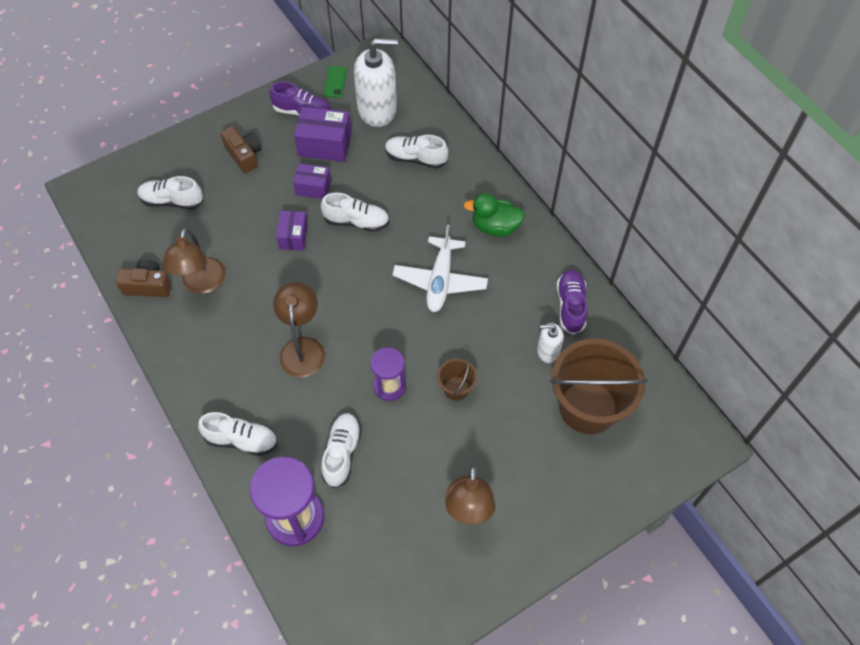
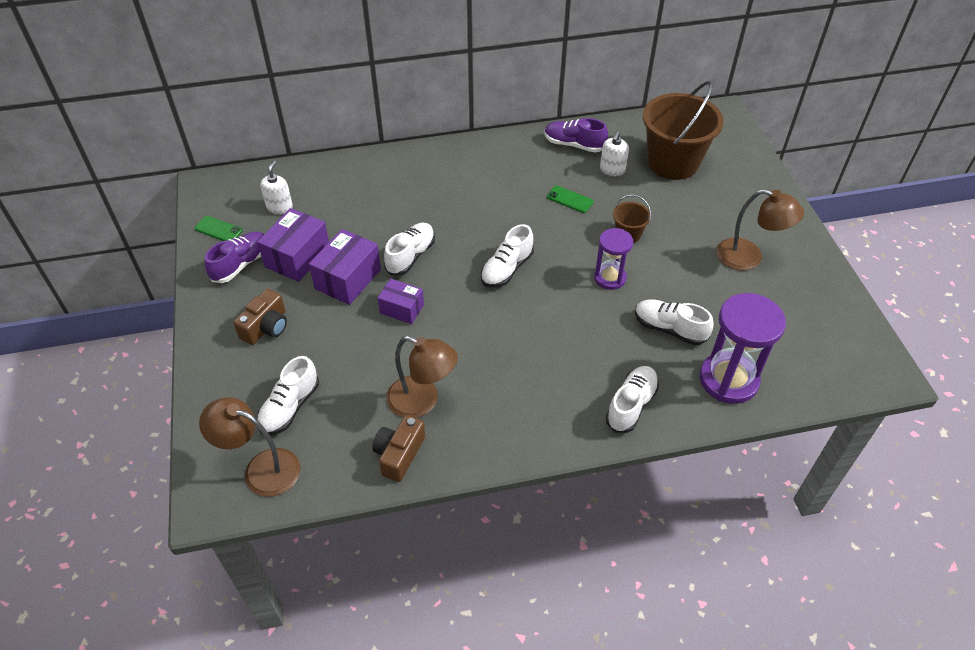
camera: 70 degrees left, 10 degrees down
(244, 155) = (266, 327): brown camera -> brown camera turned 135 degrees clockwise
(303, 348) = (542, 332): brown lamp -> brown lamp (261, 469)
(313, 187) = (348, 279): purple box -> purple box, size x1.58
(377, 109) = (279, 207): white soap dispenser -> white soap dispenser, size x0.50
(415, 158) = (360, 196): white shoe -> white shoe (507, 269)
(440, 280) = (510, 215): white plane -> none
(484, 324) = (570, 199): none -> green phone
(495, 227) = (470, 165): green duck -> none

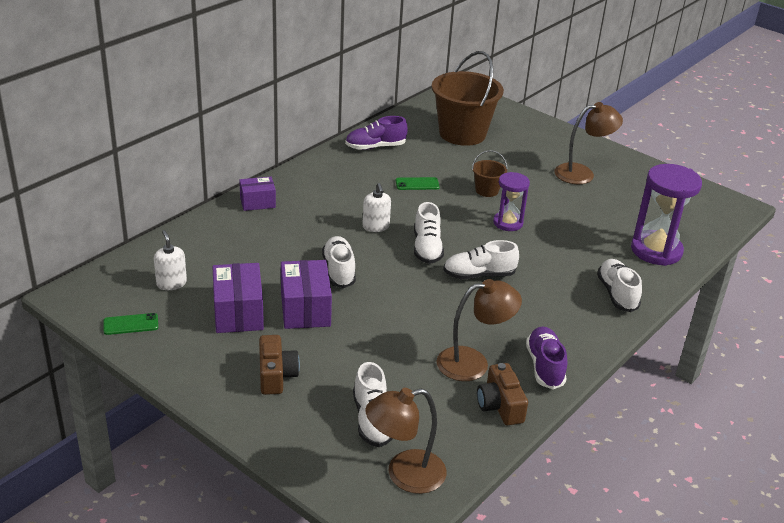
camera: 40 degrees left, 15 degrees down
(241, 264) = (190, 341): purple shoe -> purple shoe (544, 366)
(402, 309) = (378, 310): purple box -> purple box (257, 202)
(612, 170) = (424, 153): white soap dispenser -> white soap dispenser (376, 226)
(669, 329) = (585, 237): white shoe -> white shoe (479, 275)

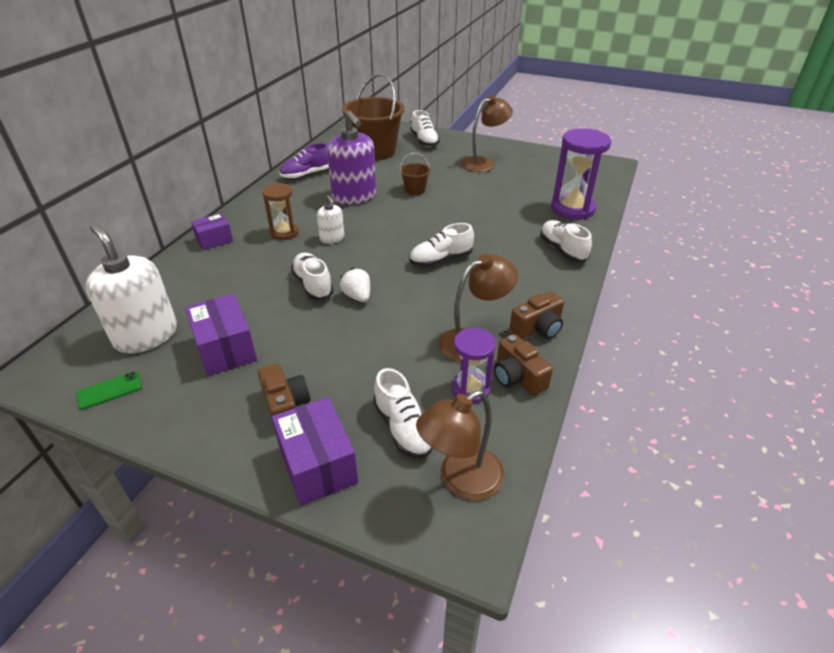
camera: 15 degrees left, 5 degrees up
(171, 283) = (146, 335): white soap dispenser -> white soap dispenser, size x1.99
(305, 309) = (293, 329): purple box -> purple box (317, 465)
(329, 209) = (284, 232): none -> brown hourglass
(378, 292) = (357, 296): none -> white strawberry
(417, 184) = (354, 196): green phone -> purple soap dispenser
(427, 248) = (385, 247): white shoe -> white shoe (424, 141)
(508, 223) = (444, 212): purple hourglass -> purple hourglass (470, 389)
(544, 366) = (537, 328): purple shoe -> brown camera

